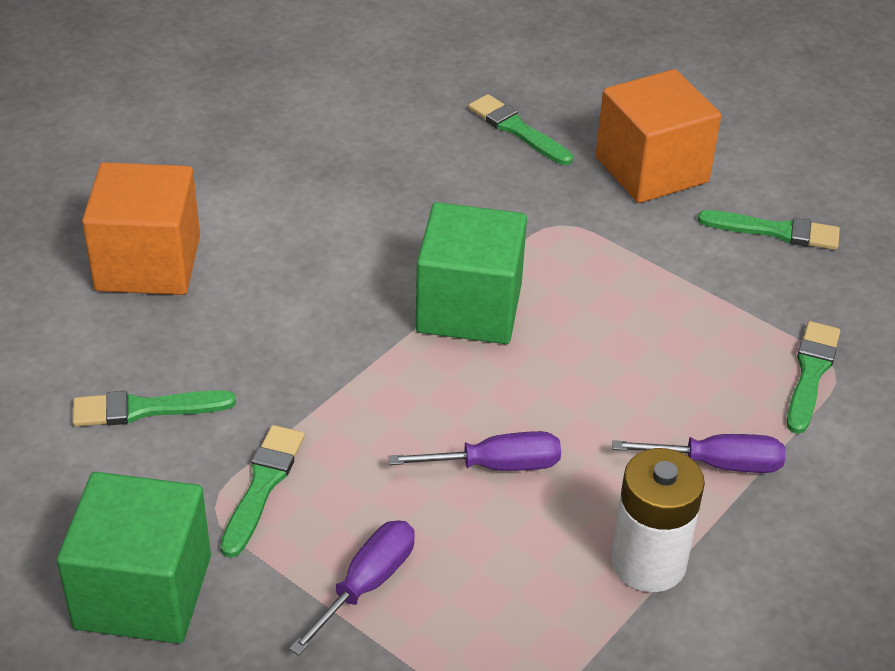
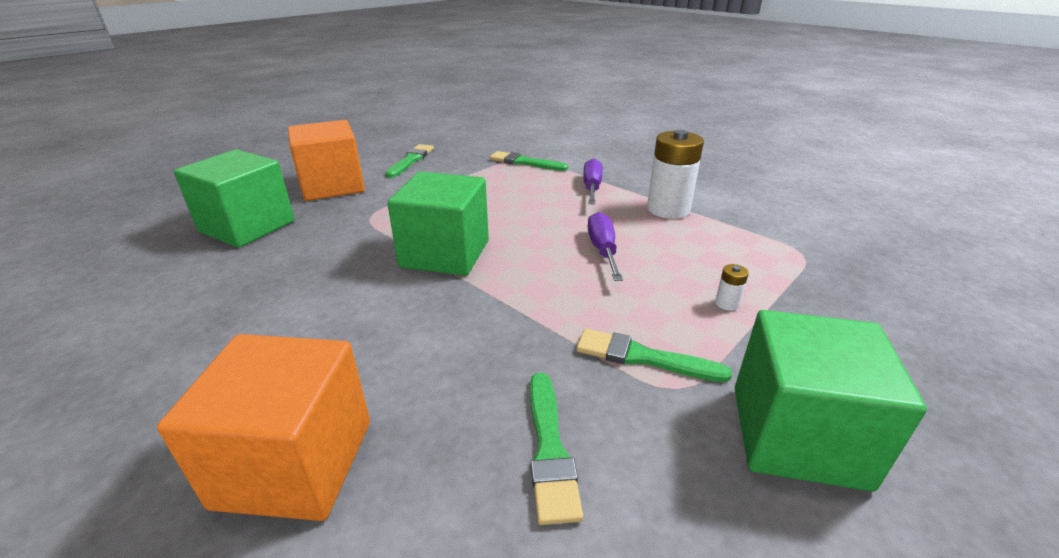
camera: 85 degrees left, 10 degrees down
(367, 584) = (727, 303): purple screwdriver -> white battery
(517, 129) = (247, 226): green brush -> green cube

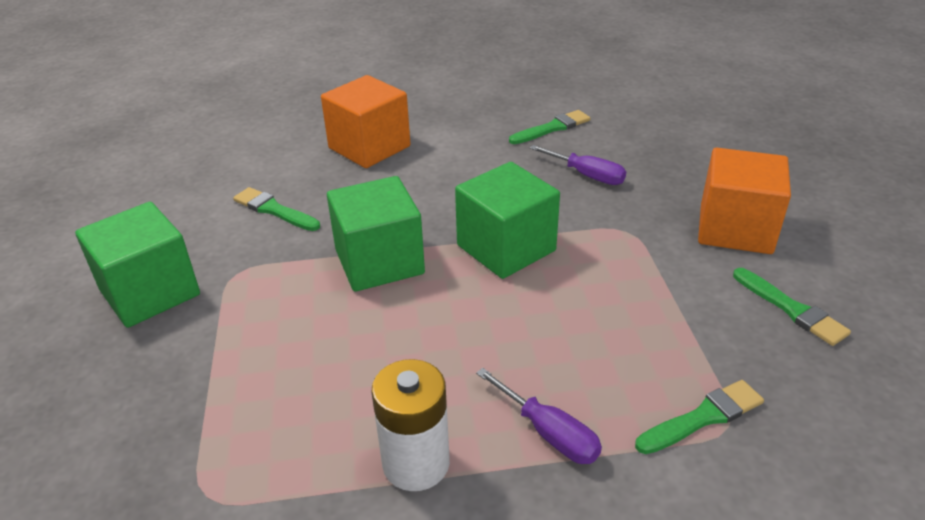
camera: 130 degrees right, 5 degrees up
(247, 226) = (665, 169): green cube -> green cube (379, 262)
(603, 250) = (403, 342): purple screwdriver -> purple screwdriver (587, 175)
(643, 357) = (272, 276): green brush -> green brush (552, 128)
(727, 303) = (246, 359): white battery -> none

